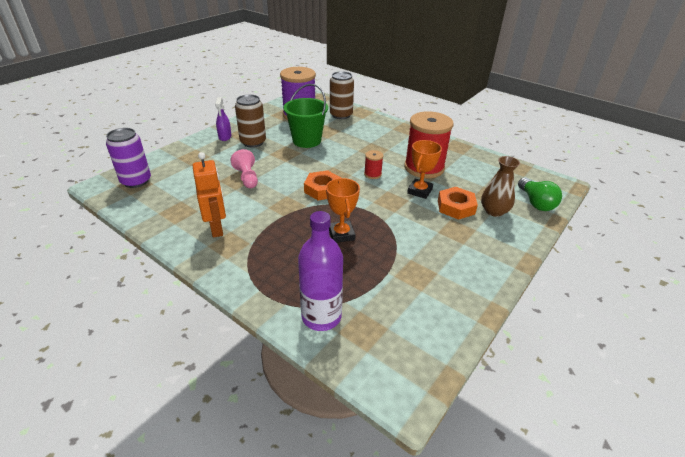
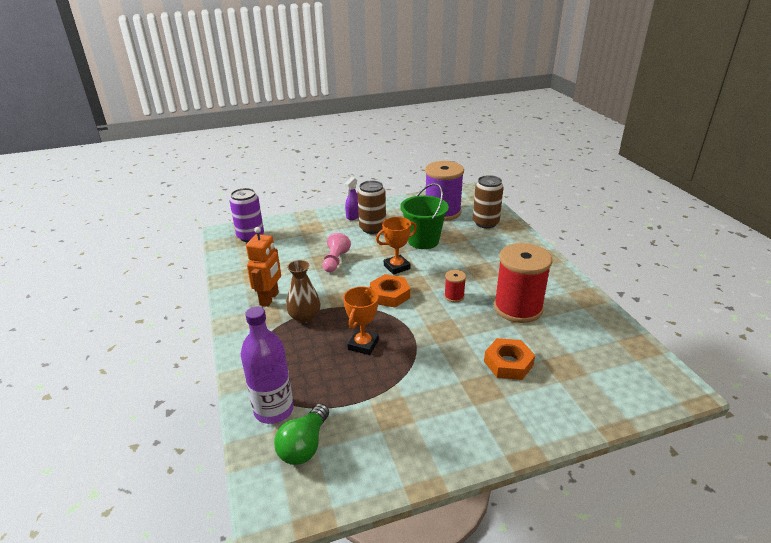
camera: 35 degrees right, 5 degrees down
(419, 191) = (485, 331): orange trophy -> orange trophy (396, 267)
(494, 211) = (549, 385): brown vase -> brown vase (305, 317)
(535, 203) = (616, 397): green light bulb -> green light bulb (304, 445)

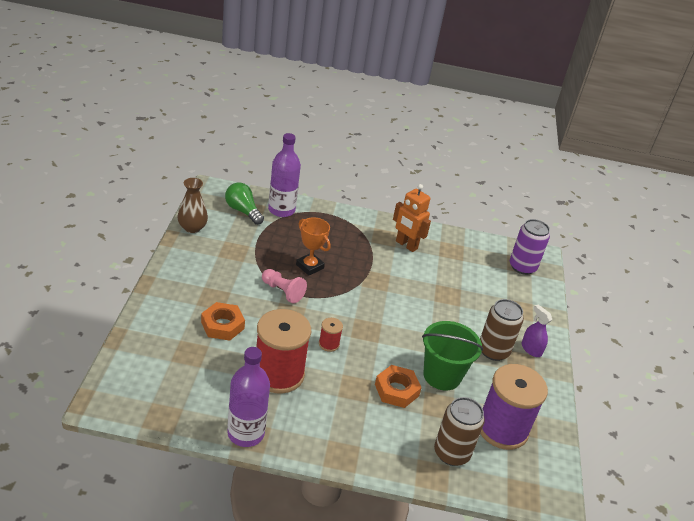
camera: 110 degrees right, 5 degrees up
(305, 317) = (367, 253): brown vase -> brown vase (192, 228)
(335, 261) = (441, 299): pink pawn -> pink pawn (282, 291)
(390, 295) = (362, 307): orange nut -> orange nut (396, 390)
(396, 267) = (403, 332): orange trophy -> none
(589, 300) = (246, 433): none -> purple bottle

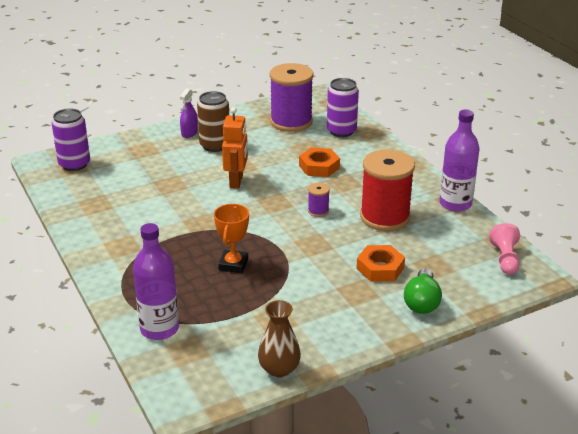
camera: 120 degrees left, 5 degrees down
(243, 211) = (198, 353): green light bulb -> green light bulb (422, 302)
(282, 291) = (291, 261): pink pawn -> pink pawn (505, 259)
(329, 344) = (318, 211): red spool -> purple spool
(406, 245) = (120, 229): orange robot -> orange robot (236, 181)
(442, 375) = (275, 156): green bucket -> none
(451, 453) = (341, 131): brown can -> purple can

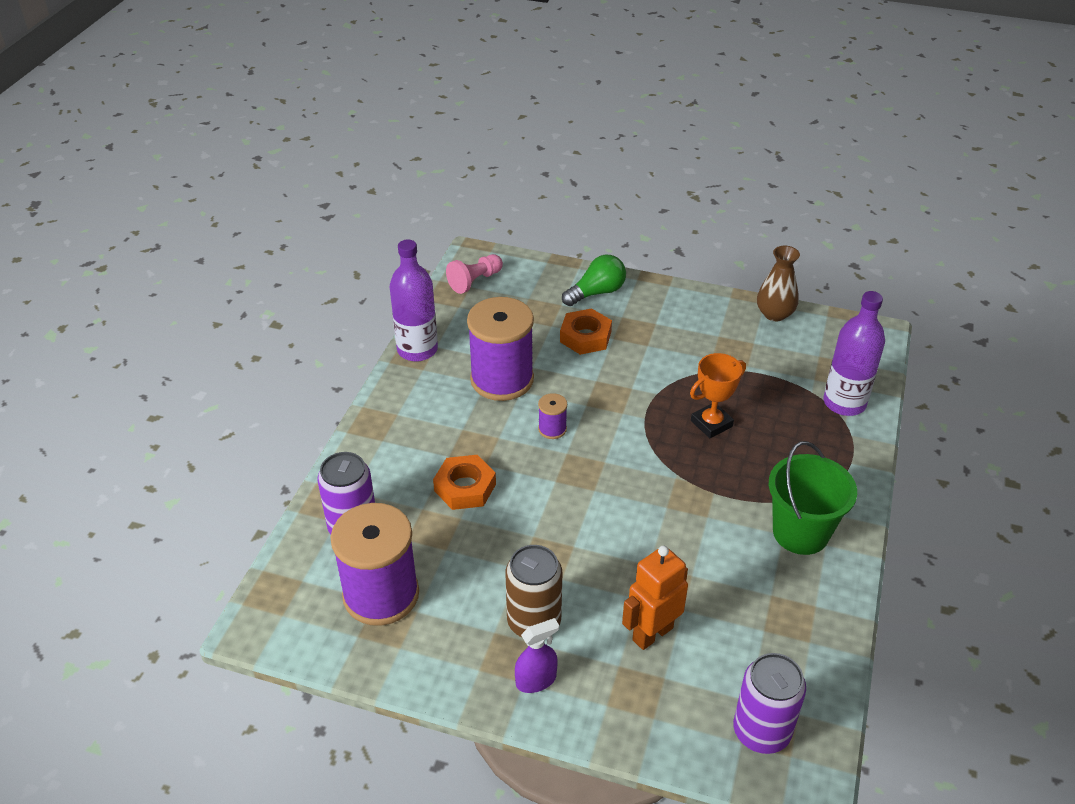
camera: 135 degrees left, 10 degrees up
(121, 240) = (800, 532): none -> green bucket
(236, 181) = (584, 532): orange robot -> orange robot (652, 633)
(385, 217) = (502, 379): red spool -> purple spool

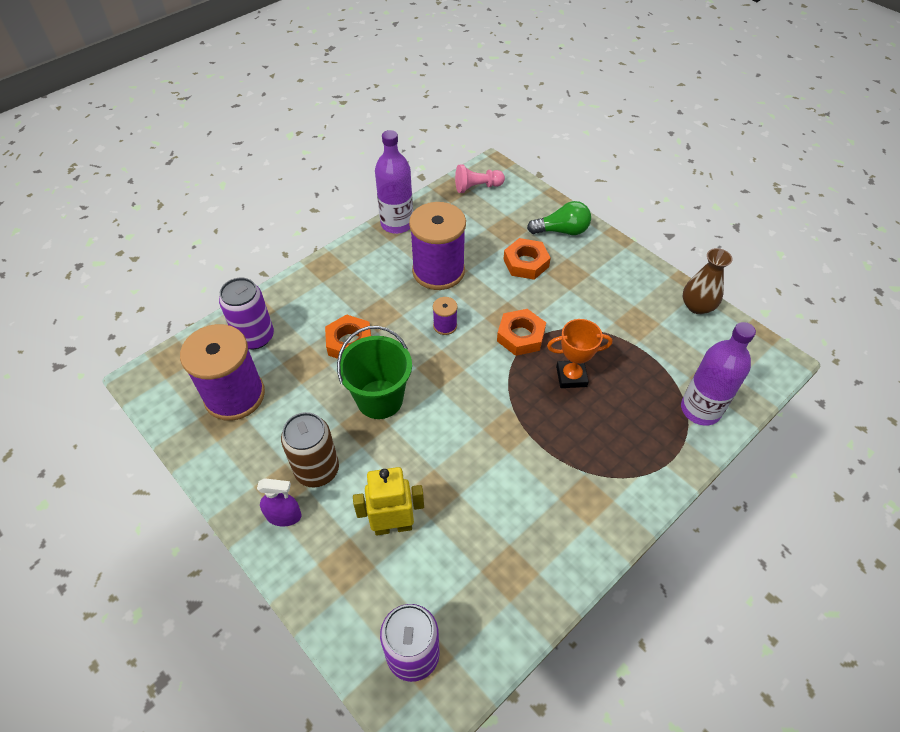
camera: 30 degrees right, 10 degrees up
(635, 407) = (520, 336): none -> orange nut
(652, 633) = (393, 526): orange robot -> yellow robot
(800, 532) = (574, 504): green bucket -> green bucket (379, 399)

